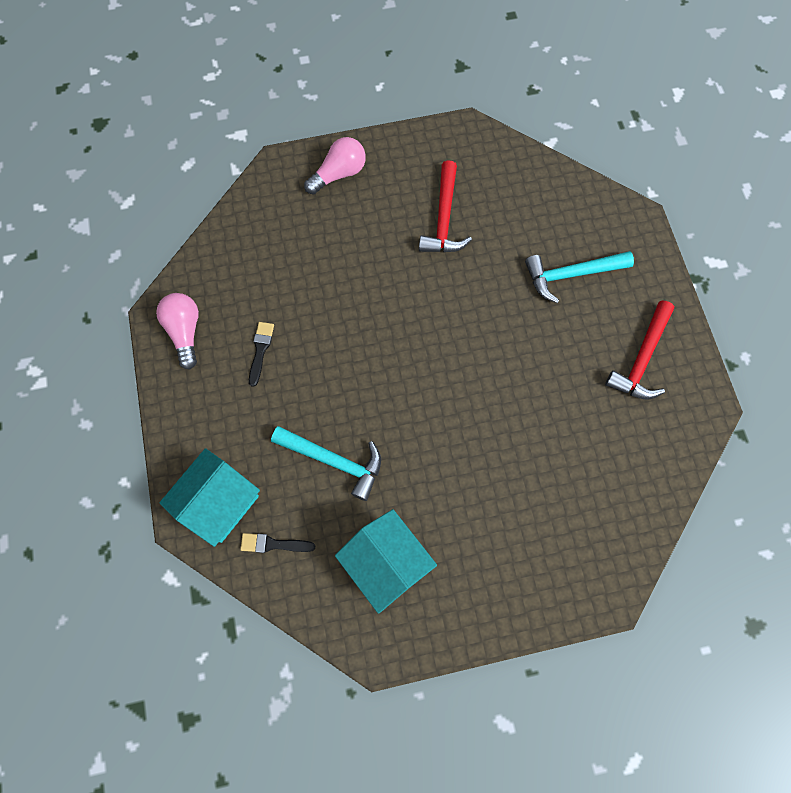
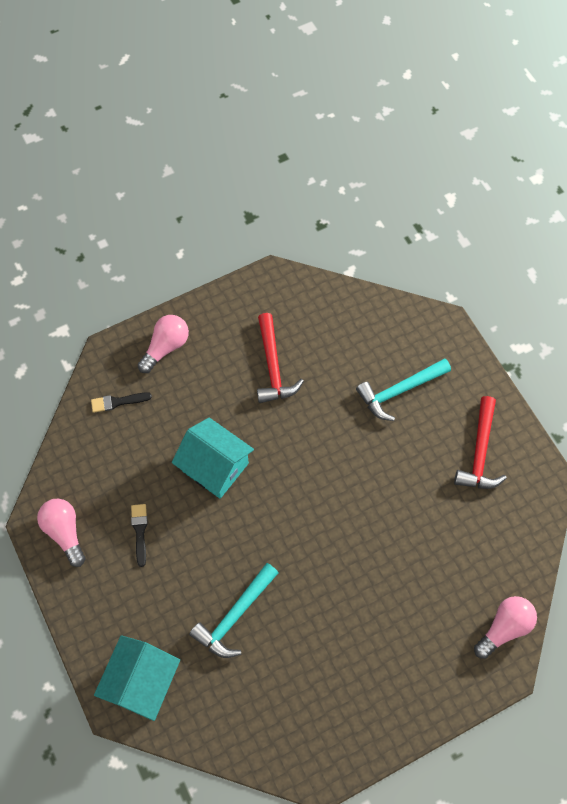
camera: 15 degrees left, 5 degrees down
(273, 544) = (201, 705): black brush -> black brush (117, 402)
(334, 461) = (235, 615): turquoise hammer -> turquoise hammer turned 120 degrees clockwise
(386, 563) = (306, 695): turquoise house -> turquoise house (215, 467)
(620, 550) = (504, 627): none -> pink light bulb

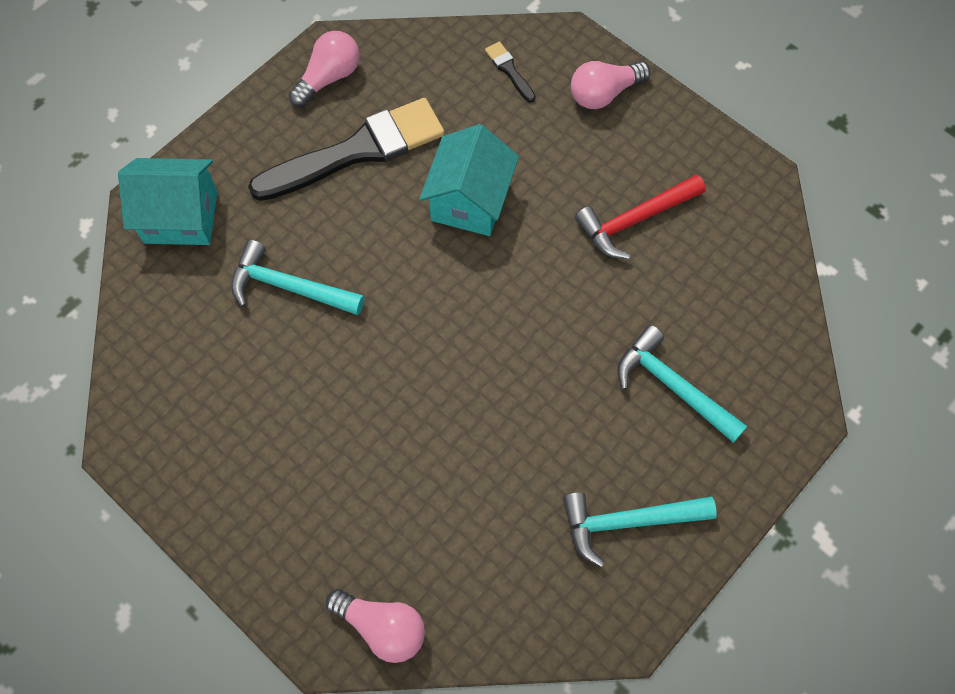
camera: 70 degrees right, 0 degrees up
(140, 531) = (357, 151): black brush -> black brush, size x2.49
(166, 347) = (604, 93): pink light bulb -> pink light bulb turned 135 degrees clockwise
(479, 452) = (628, 522): red hammer -> turquoise hammer

